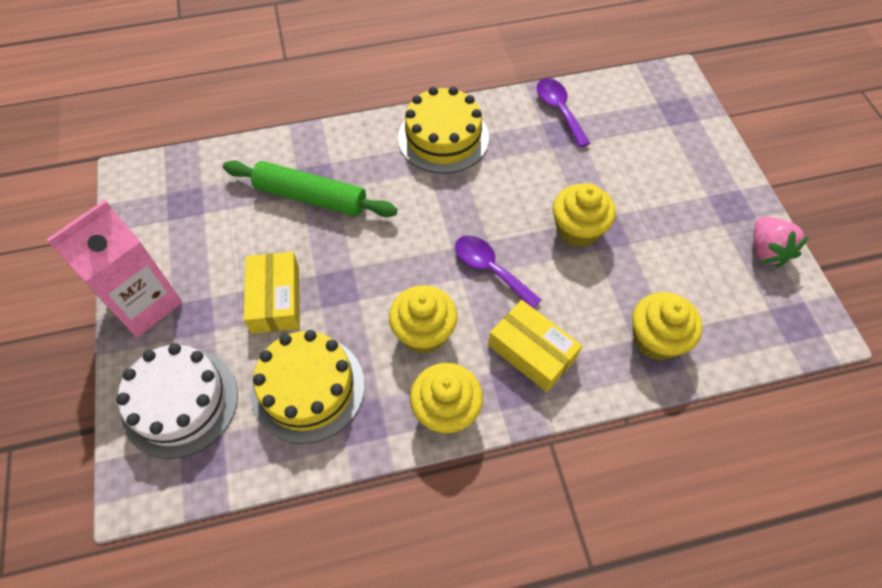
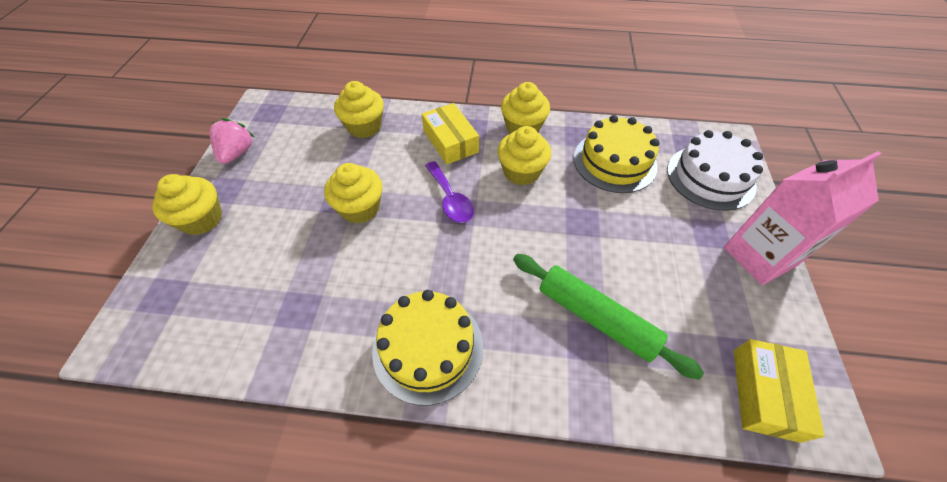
camera: 160 degrees left, 5 degrees down
(275, 299) = (637, 227): yellow box -> yellow box (765, 393)
(559, 110) = (279, 341): purple spoon -> none
(718, 172) = (202, 219): none -> yellow cupcake

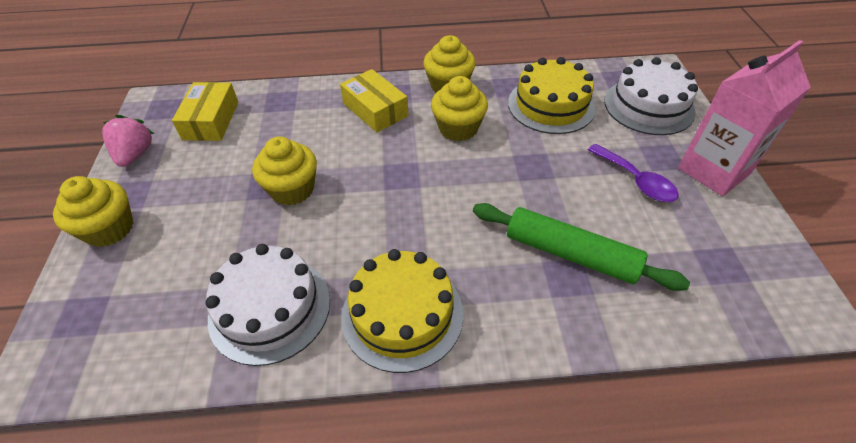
camera: 10 degrees left, 5 degrees down
(315, 319) = (270, 308): none -> white cake
(364, 127) = (276, 108): yellow cupcake -> none
(450, 199) = (389, 165): purple spoon -> purple spoon (636, 180)
(765, 393) = (751, 294): yellow box -> yellow box (211, 120)

